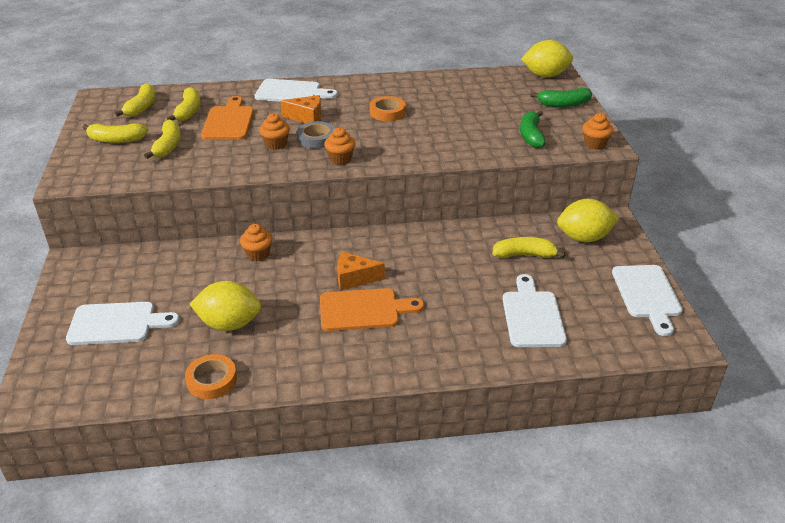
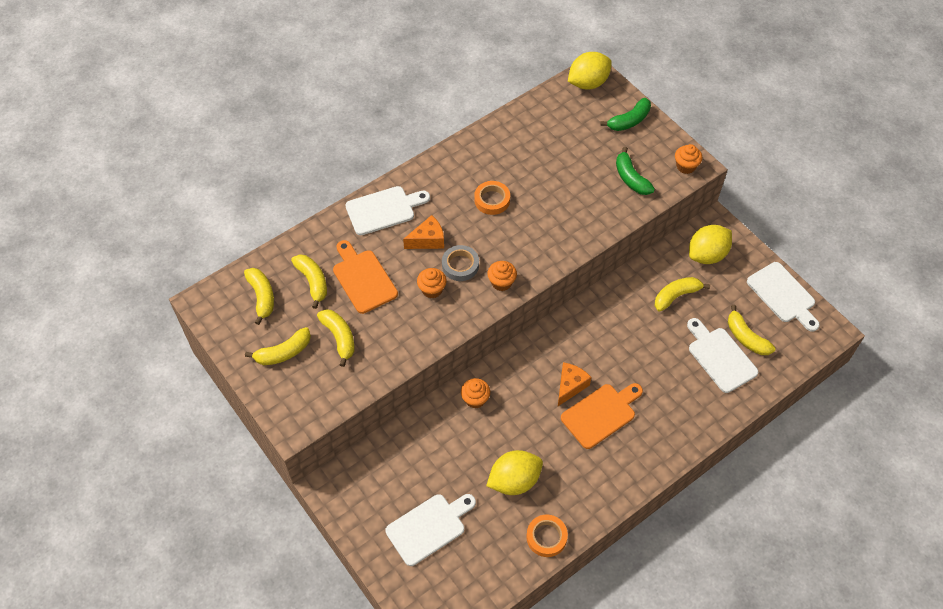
camera: 30 degrees left, 20 degrees up
(354, 278) = (570, 386): orange cheese -> orange cheese turned 150 degrees clockwise
(575, 311) = (746, 337): none -> yellow banana

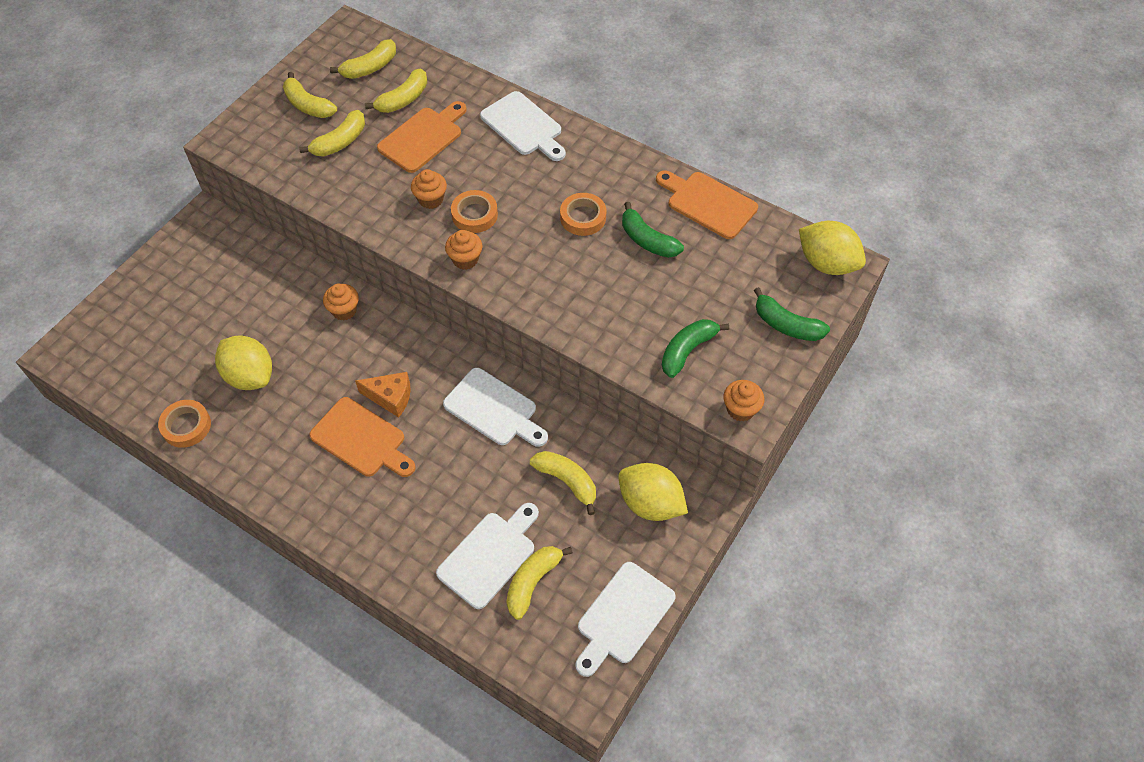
camera: 70 degrees right, 0 degrees up
(428, 240) = (498, 176): orange cheese -> none
(429, 527) = (176, 315): white cutting board -> white cutting board (494, 409)
(460, 265) = (474, 215): grey tape -> orange tape
(510, 126) = (708, 203): none -> orange cutting board
(529, 170) = (647, 240): none -> green banana

